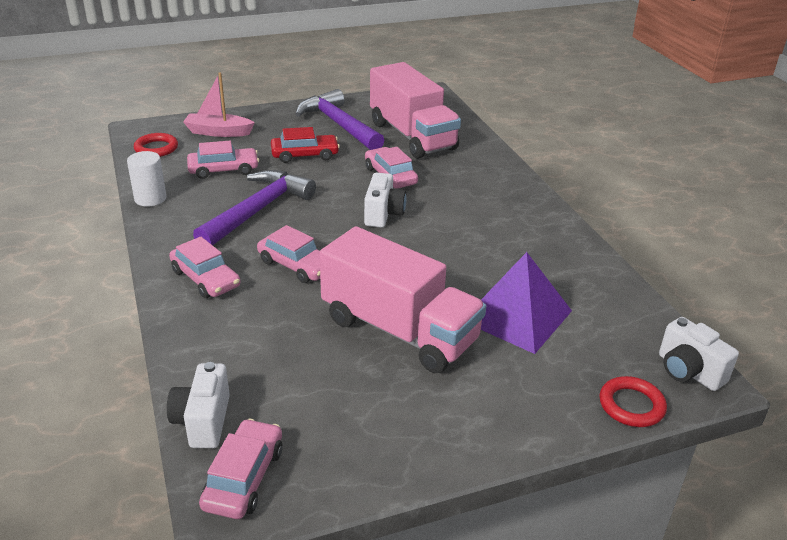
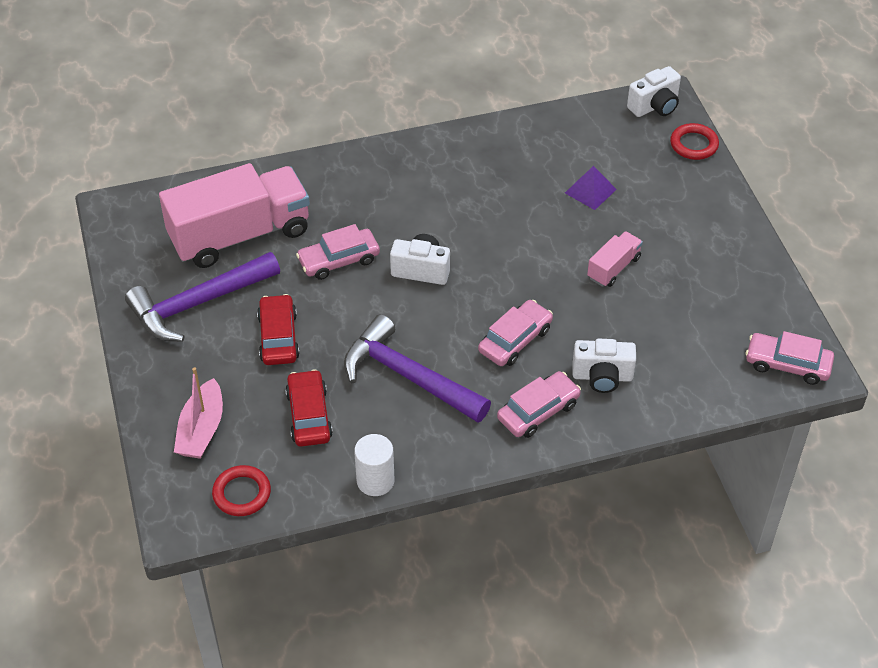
camera: 85 degrees left, 15 degrees up
(203, 421) = (733, 394): white camera -> white camera (602, 377)
(223, 170) = (309, 415): pink car -> red car
(399, 330) = (613, 268): pink truck -> pink truck, size x0.45
(516, 315) = (590, 191): purple pyramid -> purple pyramid, size x0.53

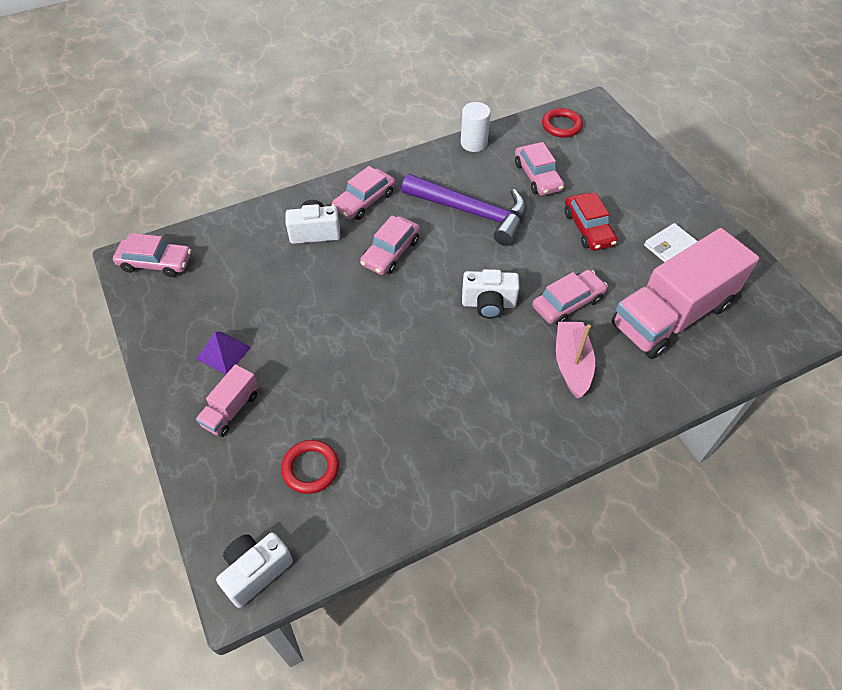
camera: 170 degrees right, 5 degrees up
(198, 304) = (670, 246): purple hammer -> white wallet
(201, 430) = (610, 158): pink boat -> pink boat (572, 364)
(309, 415) = (537, 176): red car -> pink car
(590, 191) = (334, 421): purple pyramid -> purple pyramid (223, 352)
(613, 268) = (307, 332): pink truck -> pink truck (231, 409)
(694, 144) = (211, 510): red ring -> red ring (310, 468)

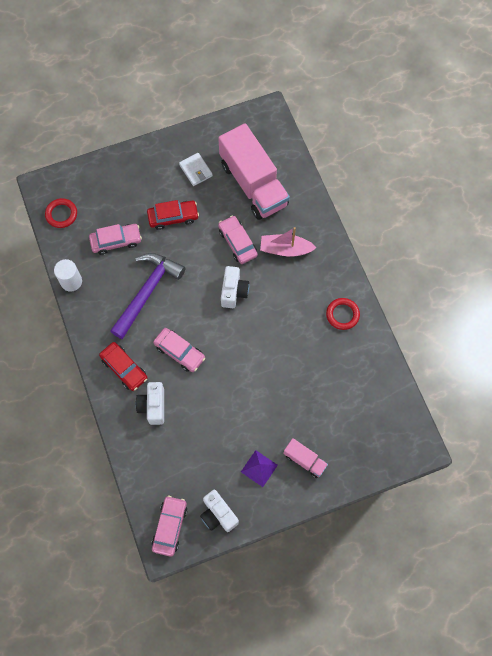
camera: 85 degrees left, 15 degrees up
(256, 571) = (411, 439): white camera -> white camera (218, 514)
(310, 468) = (349, 409): red ring -> red ring (342, 315)
(364, 201) = (124, 368): pink car -> red car

